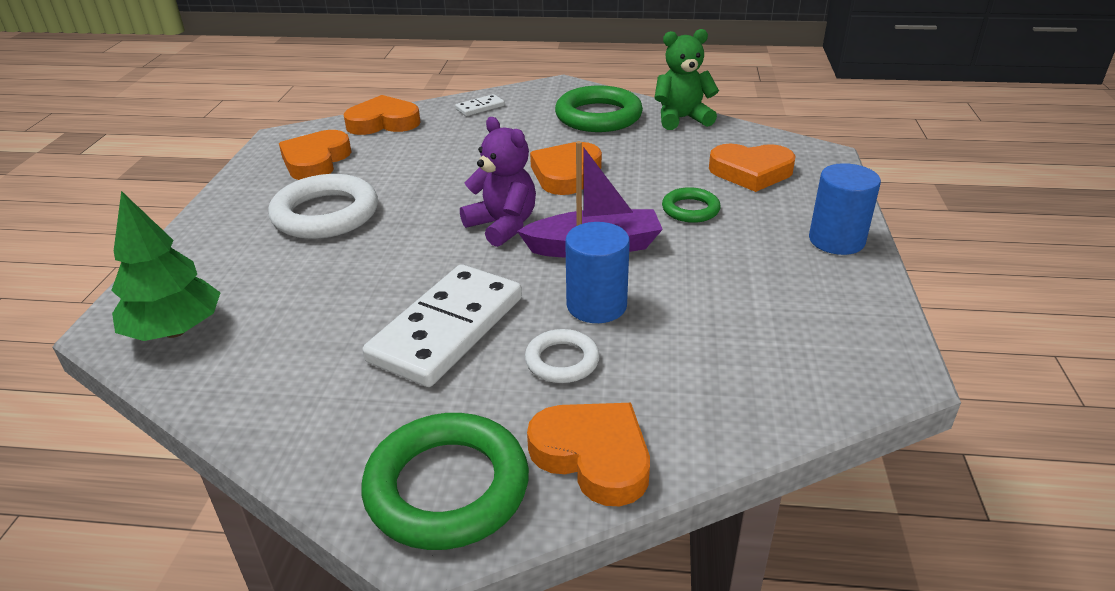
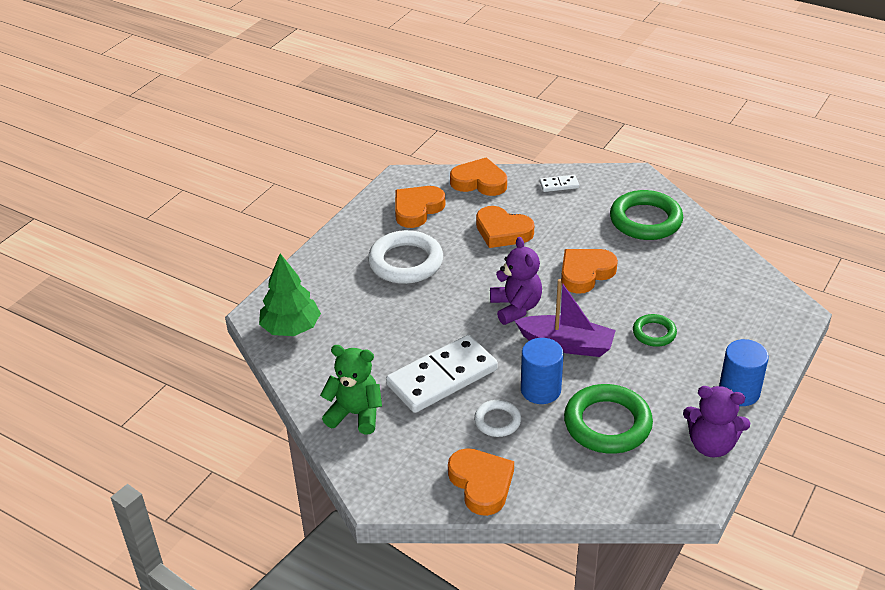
camera: 25 degrees right, 5 degrees up
(447, 487) = (398, 474): green ring -> green ring (607, 424)
(682, 119) = (710, 242): green teddy bear -> green teddy bear (355, 414)
(751, 172) = (725, 312): orange heart -> orange heart (502, 231)
(859, 304) = (711, 445): none -> purple teddy bear

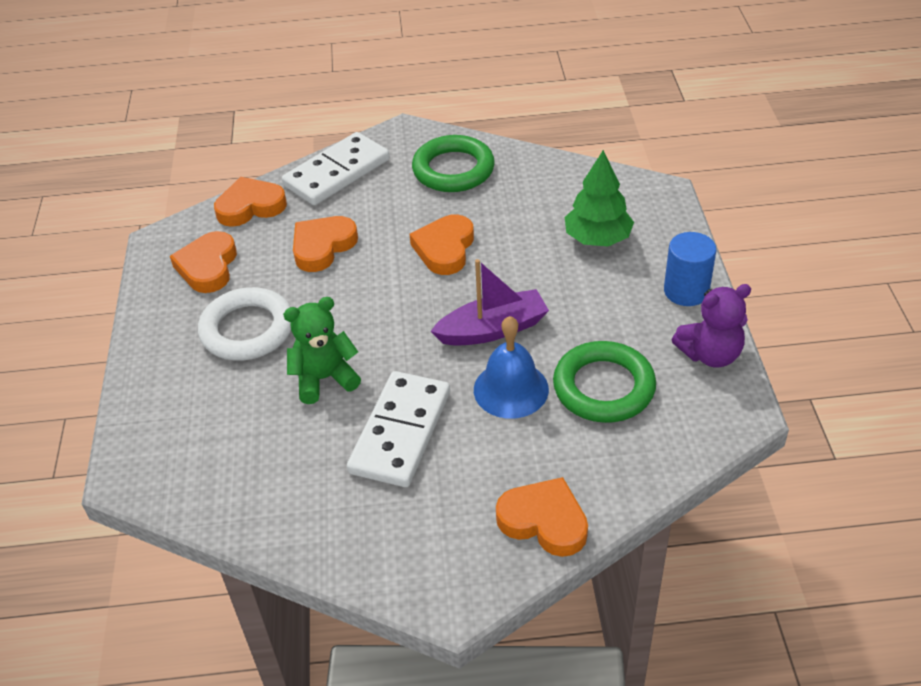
camera: 35 degrees left, 5 degrees up
(291, 328) = (180, 472): green tree -> green tree (597, 238)
(355, 414) = (344, 526): green teddy bear -> green teddy bear (324, 378)
(497, 421) = (499, 446): white ring -> none
(502, 231) = (322, 246): orange heart -> orange heart turned 135 degrees clockwise
(516, 308) = (408, 318): purple teddy bear -> none
(540, 390) = (511, 389): blue cylinder -> blue bell
(559, 185) = (337, 173): white domino -> white domino, size x2.32
(654, 333) = (562, 275): green ring -> none

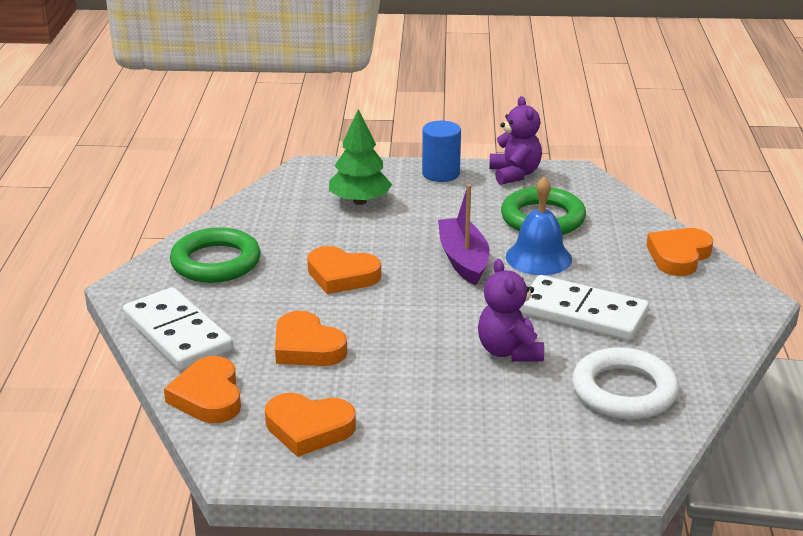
camera: 85 degrees left, 15 degrees down
(247, 329) = (426, 399): white ring -> white ring (624, 391)
(324, 378) = (509, 351): green teddy bear -> purple teddy bear

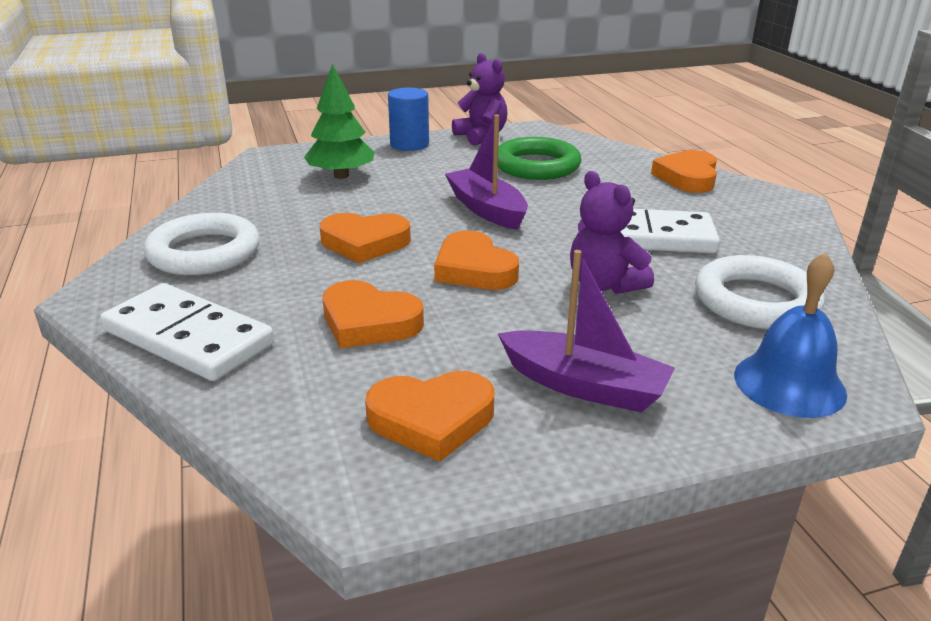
camera: 20 degrees left, 0 degrees up
(208, 396) = (268, 407): orange heart -> orange heart (474, 269)
(216, 262) = (204, 252): green ring -> white ring
(429, 428) = (584, 385): none -> purple boat
(538, 257) = (560, 197): blue bell -> blue bell (789, 384)

